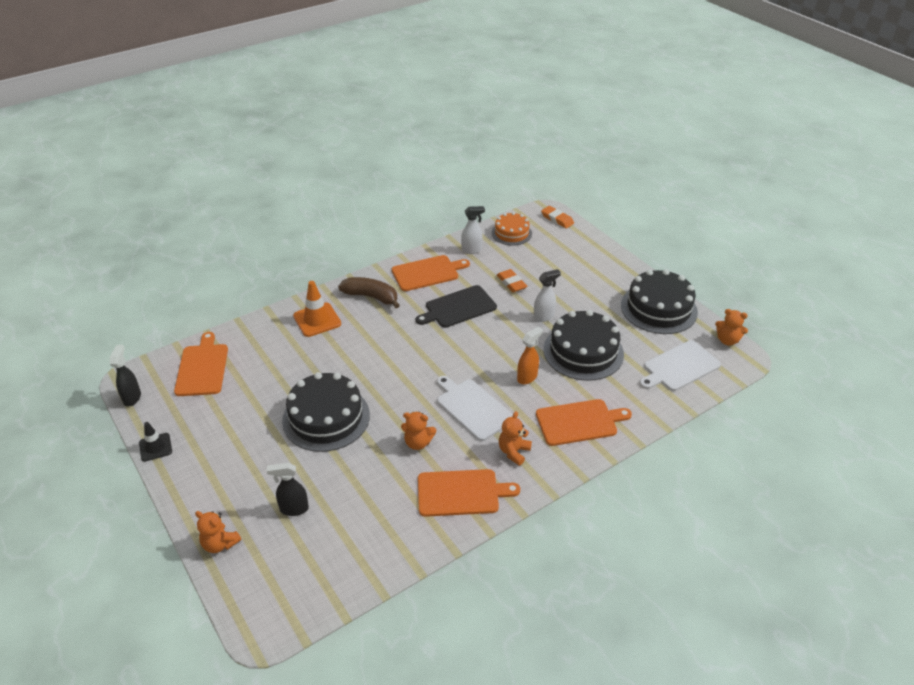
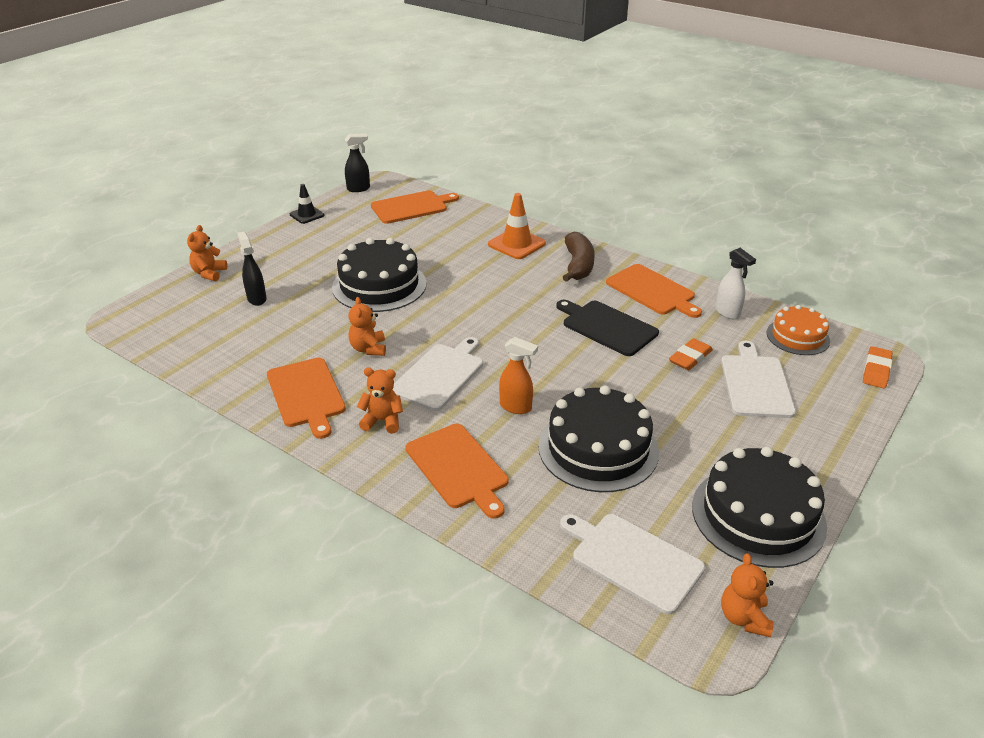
camera: 70 degrees right, 5 degrees down
(544, 317) = (643, 399): white spray bottle -> none
(549, 267) = (755, 383): none -> white cutting board

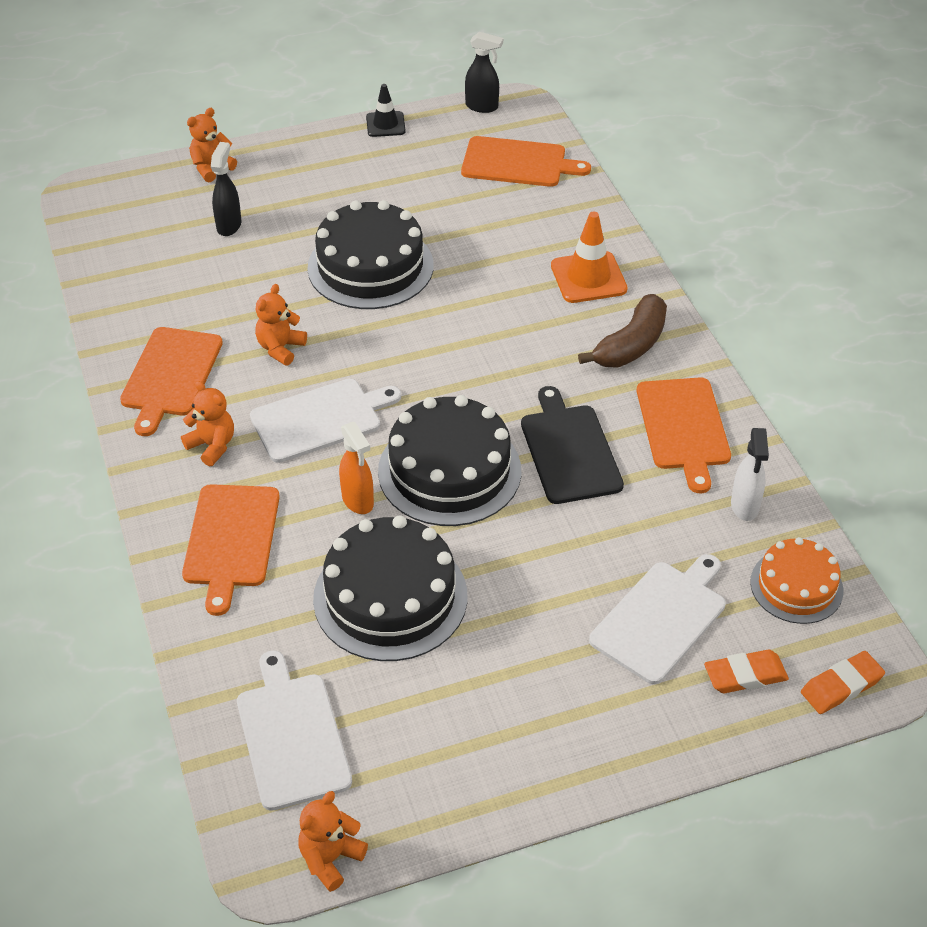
camera: 35 degrees right, 10 degrees up
(690, 358) = (621, 543): orange eraser -> orange eraser (745, 675)
(758, 515) = (470, 769): black cake -> black cake (449, 470)

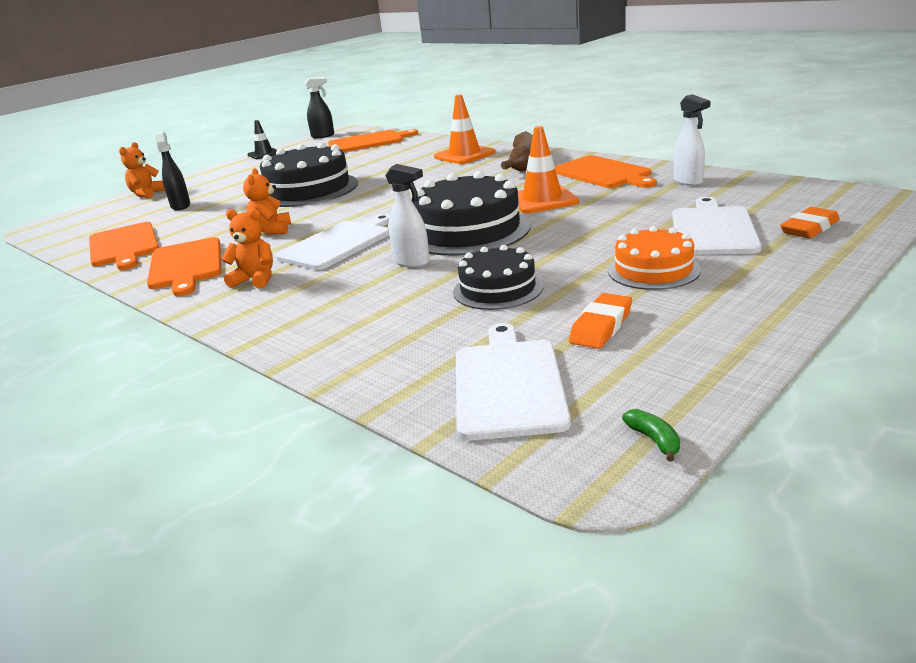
camera: 25 degrees left, 20 degrees down
(231, 540) = (321, 312): orange cutting board -> orange cutting board (124, 246)
(291, 735) = (508, 384): white cutting board -> white cutting board turned 45 degrees clockwise
(330, 858) = (654, 440): orange teddy bear -> green banana
(358, 501) = (412, 262): orange spray bottle -> white spray bottle
(390, 597) = (498, 289): black cake -> black cake, size x0.60
(569, 450) = (542, 200): black cutting board -> orange traffic cone
(796, 586) = (773, 192): orange cake -> orange cake (653, 270)
(841, 686) = (874, 211): orange eraser -> orange eraser (601, 326)

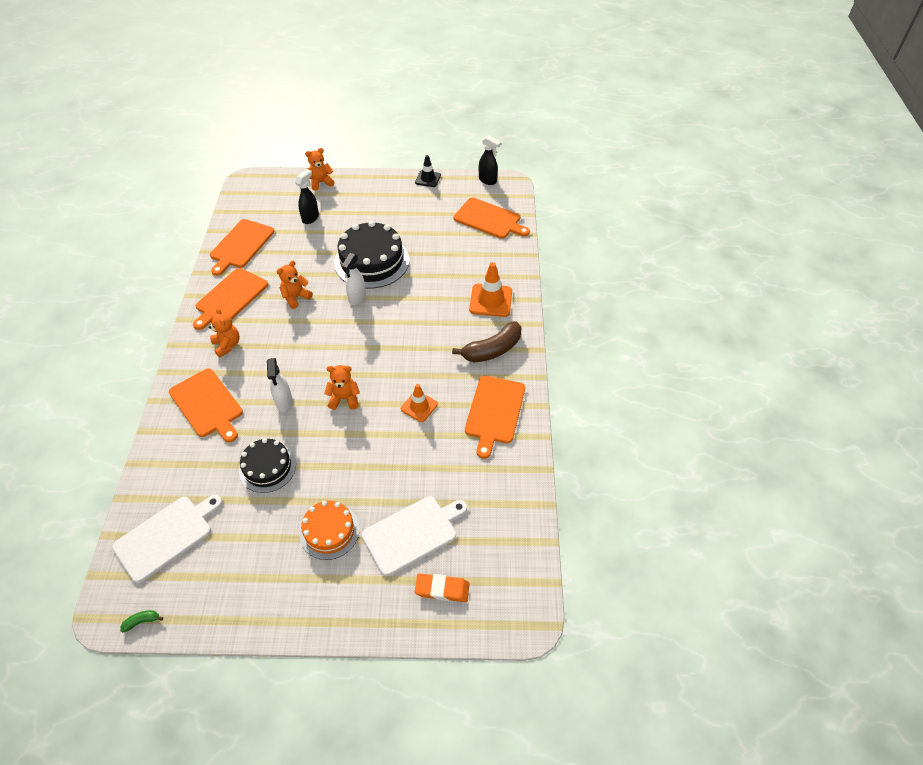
camera: 45 degrees right, 25 degrees up
(324, 309) = (207, 404): none -> orange cutting board
(338, 244) = (292, 346): white cutting board -> none
(468, 231) = (344, 399): black cake -> orange teddy bear
(542, 200) = (419, 406): orange traffic cone -> orange traffic cone, size x0.64
(601, 326) = (243, 543): orange eraser -> none
(654, 440) = (142, 621): green banana -> green banana turned 135 degrees counterclockwise
(688, 182) = (503, 475): white spray bottle -> white spray bottle (357, 298)

